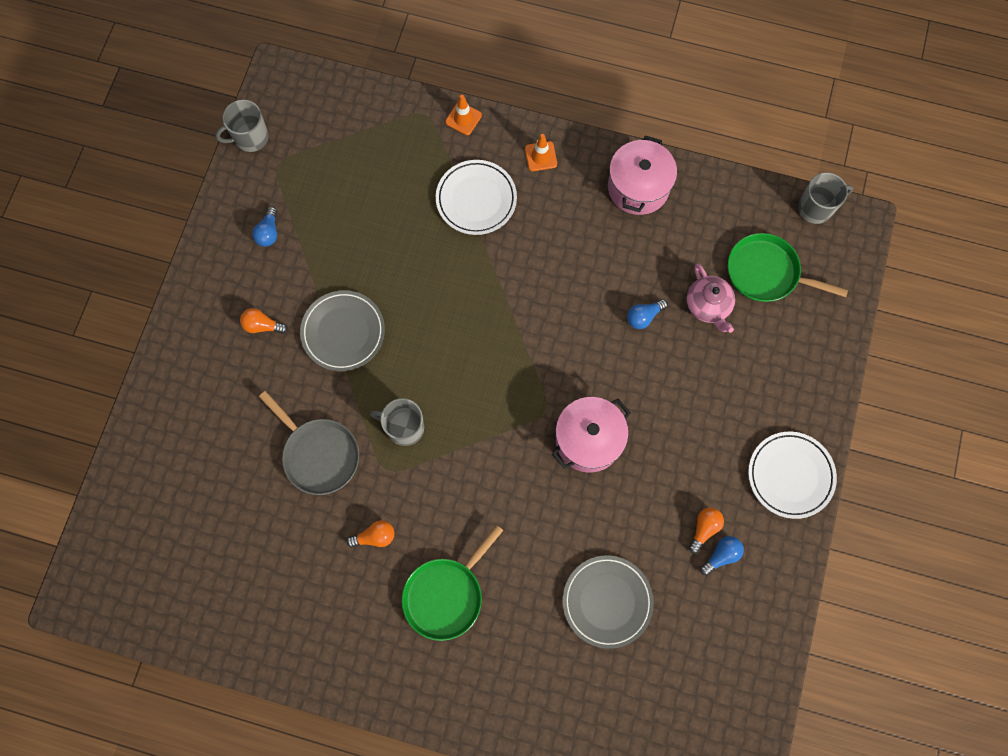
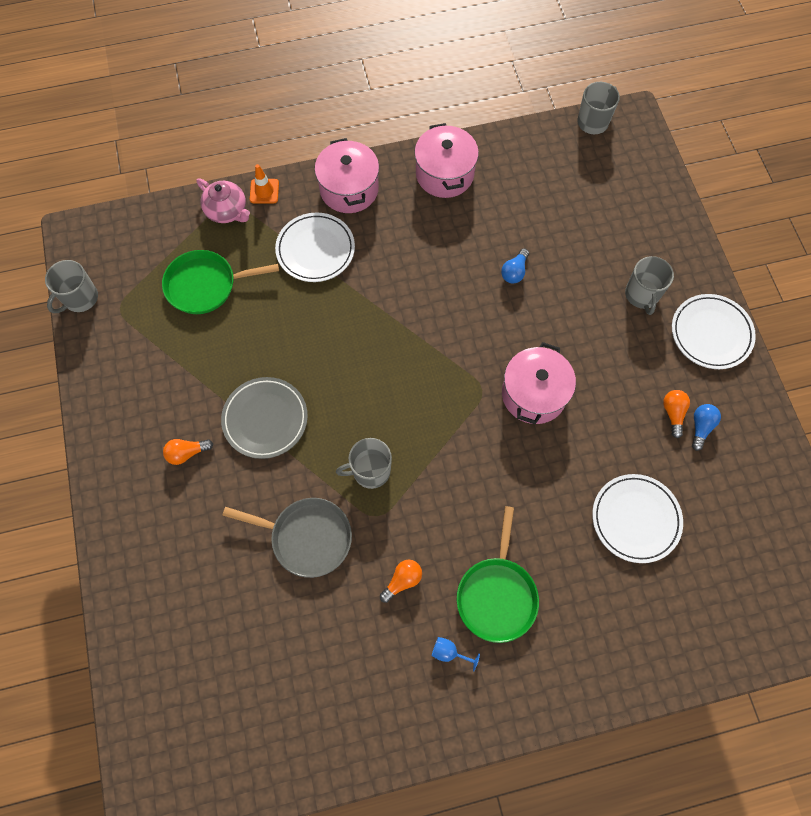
camera: 30 degrees left, 5 degrees down
(269, 232) = (145, 370): blue light bulb -> none
(377, 618) = (449, 652): none -> blue goblet
(541, 156) = (349, 189): orange traffic cone -> pink pot
(607, 601) = (635, 519): grey plate -> white plate
(708, 306) = (560, 237): pink teapot -> pink teapot (227, 211)
(749, 403) = (642, 295): none -> grey mug
(766, 272) = (588, 188): green pan -> green pan (205, 285)

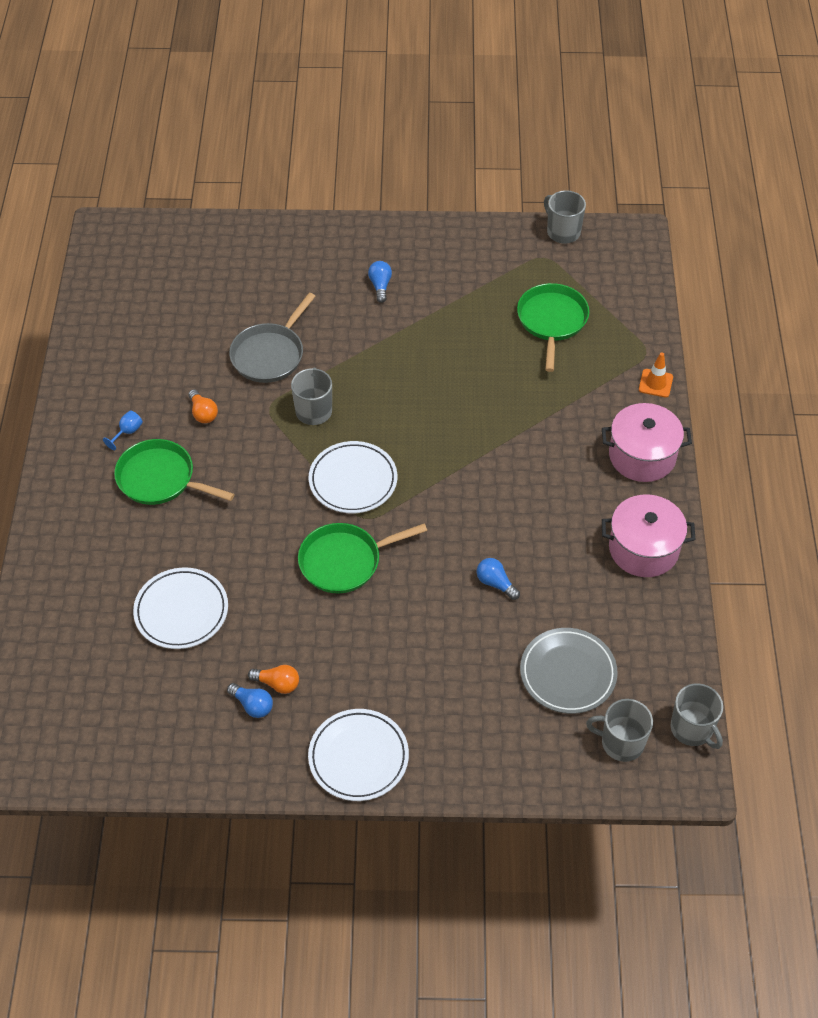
camera: 105 degrees right, 15 degrees down
(187, 453) = (380, 286): orange light bulb -> blue light bulb
(227, 211) = (637, 350): pink teapot -> none
(265, 419) = (393, 344): grey plate -> grey plate (568, 673)
(315, 250) = (571, 413): white plate -> white plate (353, 480)
(533, 394) = (344, 561): pink pot -> green pan
(642, 295) = (429, 701): grey mug -> grey mug (621, 742)

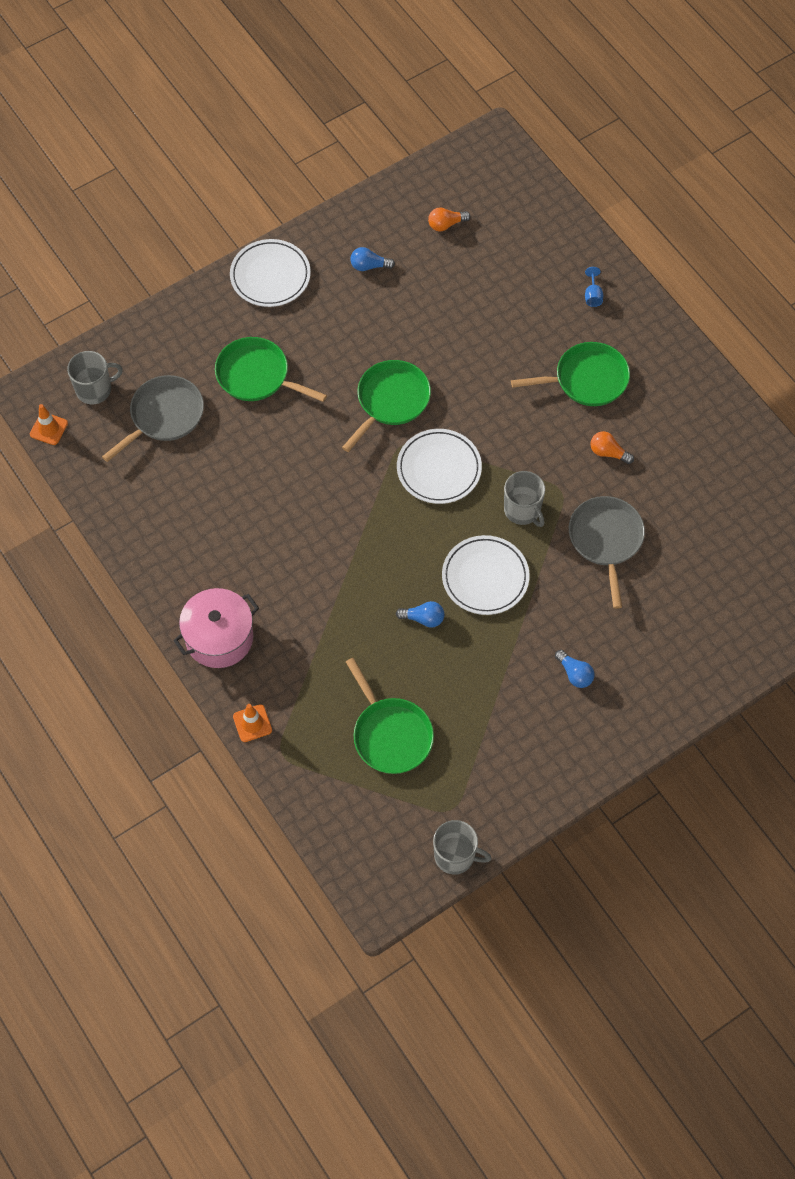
camera: 145 degrees right, 10 degrees up
(127, 432) = (649, 400): blue goblet -> blue goblet (592, 296)
(181, 611) = (475, 296): white plate -> white plate (485, 577)
(277, 684) = (364, 289): orange light bulb -> orange light bulb (446, 224)
(450, 659) = (256, 376): none -> green pan
(495, 583) = (264, 452): blue light bulb -> blue light bulb (423, 618)
(568, 673) = (164, 416): grey plate -> grey pan
(643, 549) = (167, 550): pink pot -> none
(692, 729) = (48, 429): grey mug -> orange traffic cone

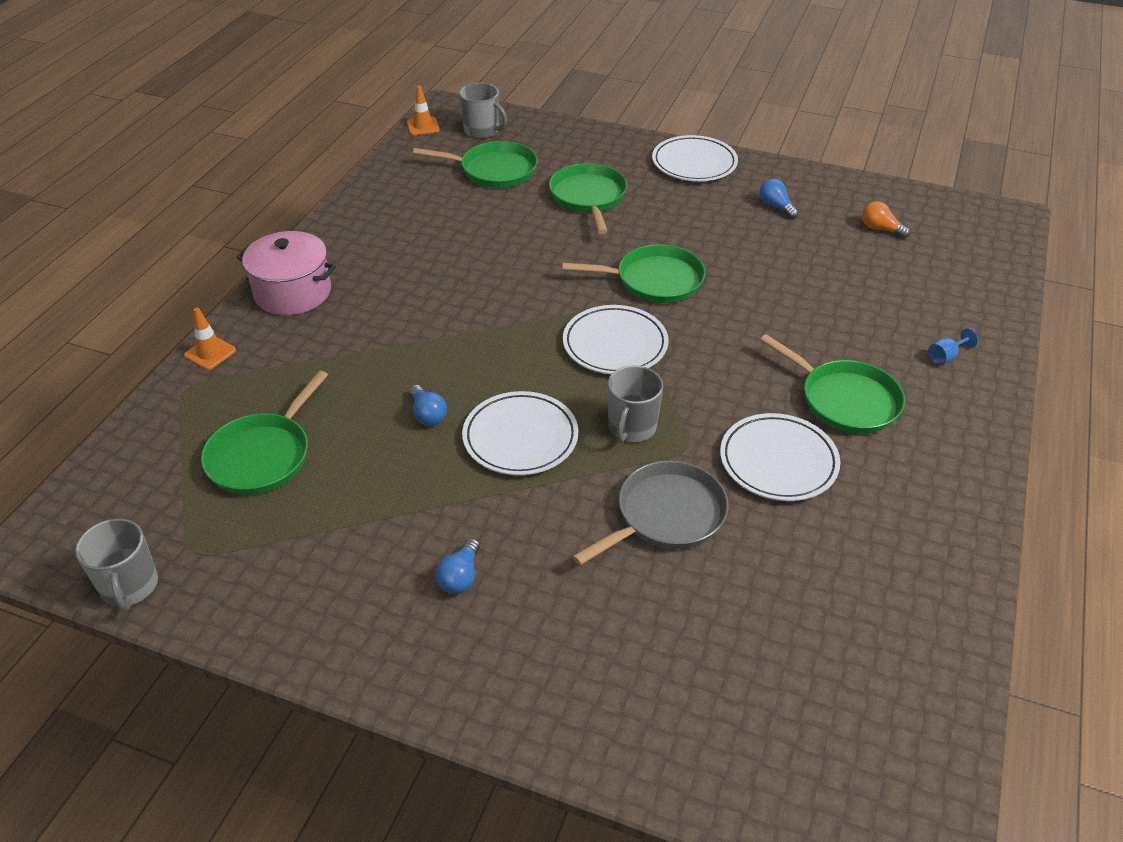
camera: 55 degrees right, 20 degrees down
(164, 416) = (494, 170): grey pan -> green pan
(608, 452) = (778, 461): orange light bulb -> white plate

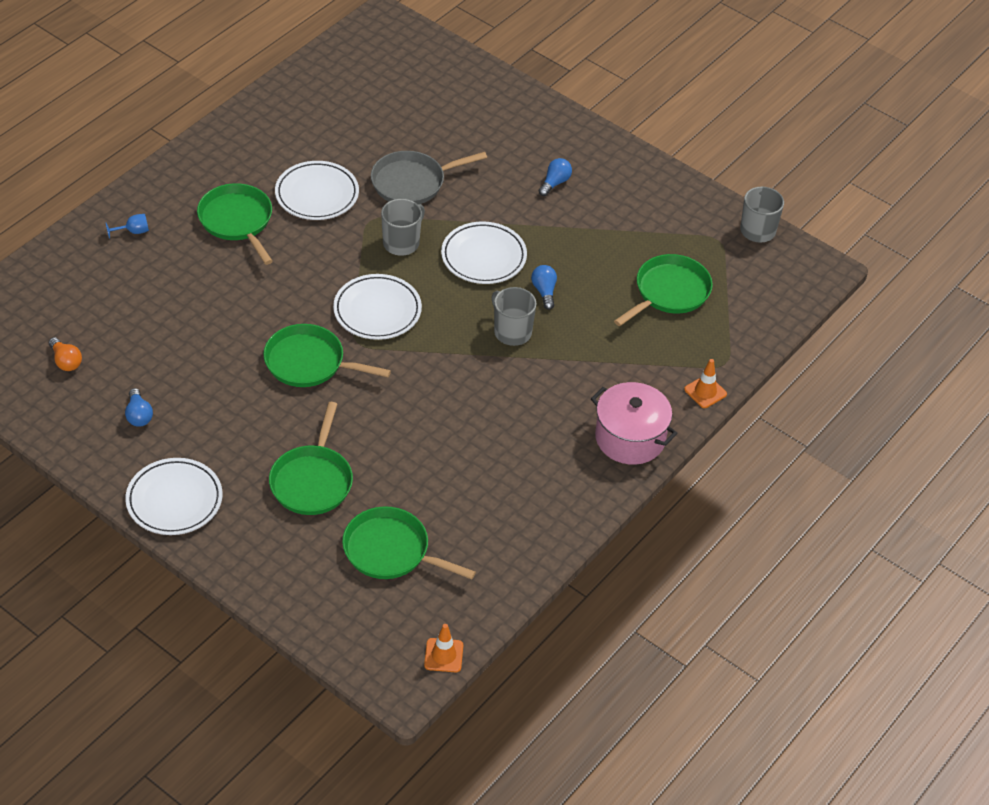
camera: 165 degrees left, 5 degrees up
(482, 131) = (377, 625): grey mug -> grey mug (512, 332)

